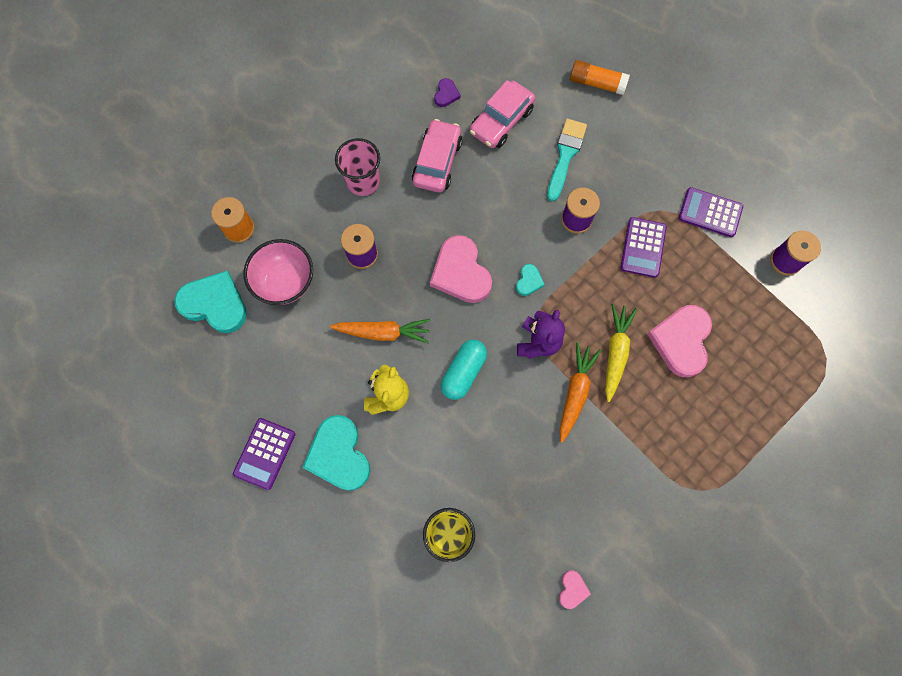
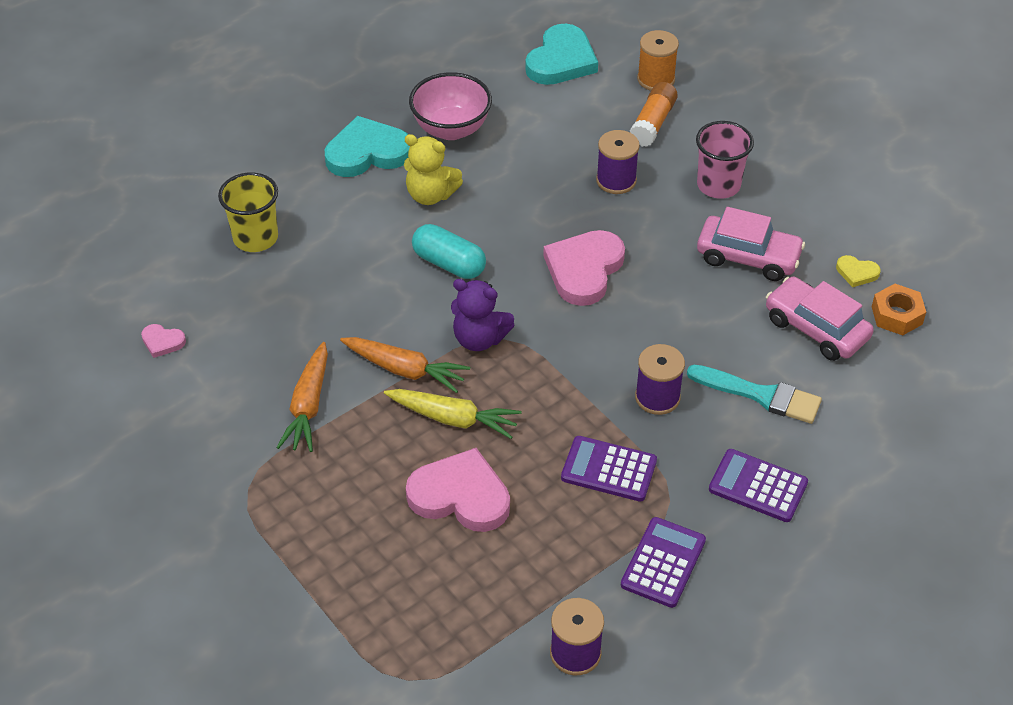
camera: 95 degrees right, 25 degrees down
(265, 453) = (381, 96): purple calculator -> purple calculator (758, 486)
(285, 282) = (583, 115): pink bowl -> pink bowl (451, 129)
(382, 332) = (510, 194): orange carrot -> orange carrot (308, 405)
(446, 94) = (857, 273): purple heart -> yellow heart
(461, 272) = (584, 270): pink heart -> pink heart turned 45 degrees counterclockwise
(483, 72) = (896, 315): none -> orange nut
(529, 281) = (566, 337): turquoise heart -> none
(596, 83) = (889, 446): orange glue stick -> orange glue stick (653, 123)

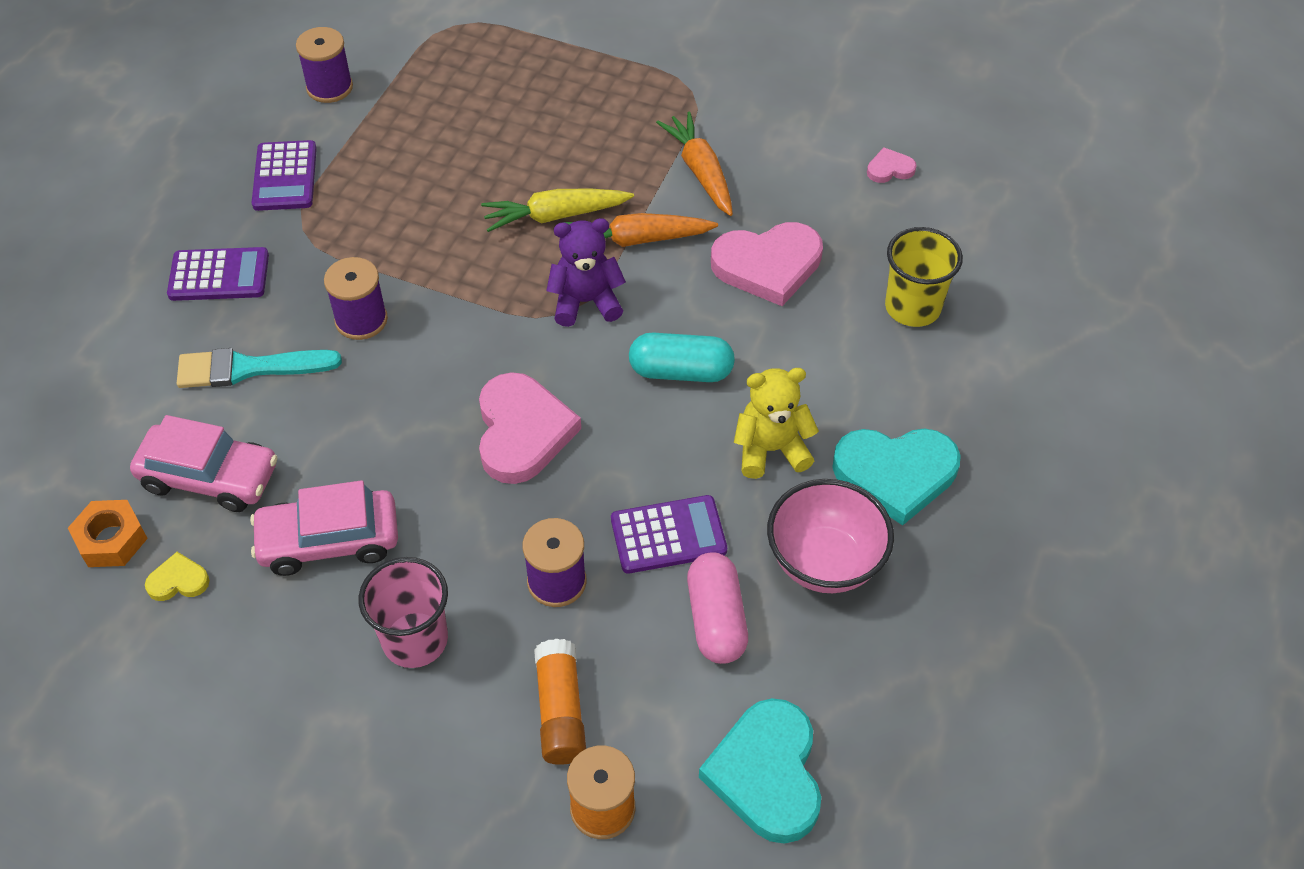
camera: 150 degrees right, 5 degrees up
(367, 152) = (895, 474): turquoise heart -> turquoise heart turned 45 degrees clockwise
(460, 496) = (502, 156): pink heart -> pink heart (768, 265)
(536, 128) = (716, 619): none -> pink capsule
(609, 469) = (375, 232): purple calculator -> purple calculator (668, 535)

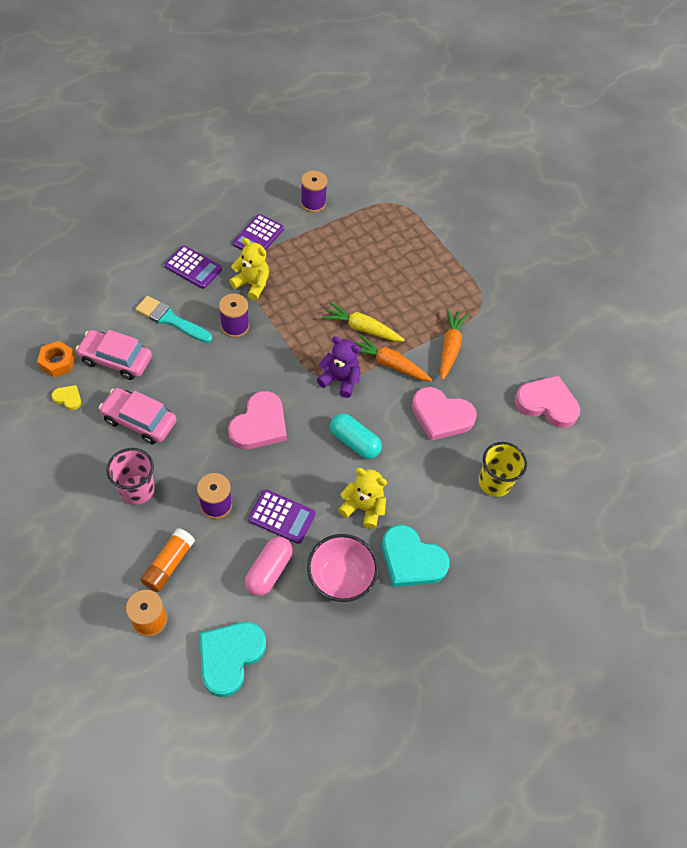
camera: 30 degrees right, 5 degrees up
(210, 477) = (116, 360): pink car -> pink car turned 150 degrees clockwise
(335, 248) = (252, 284): none -> yellow teddy bear
(889, 169) = (547, 403): pink heart -> pink heart, size x2.16

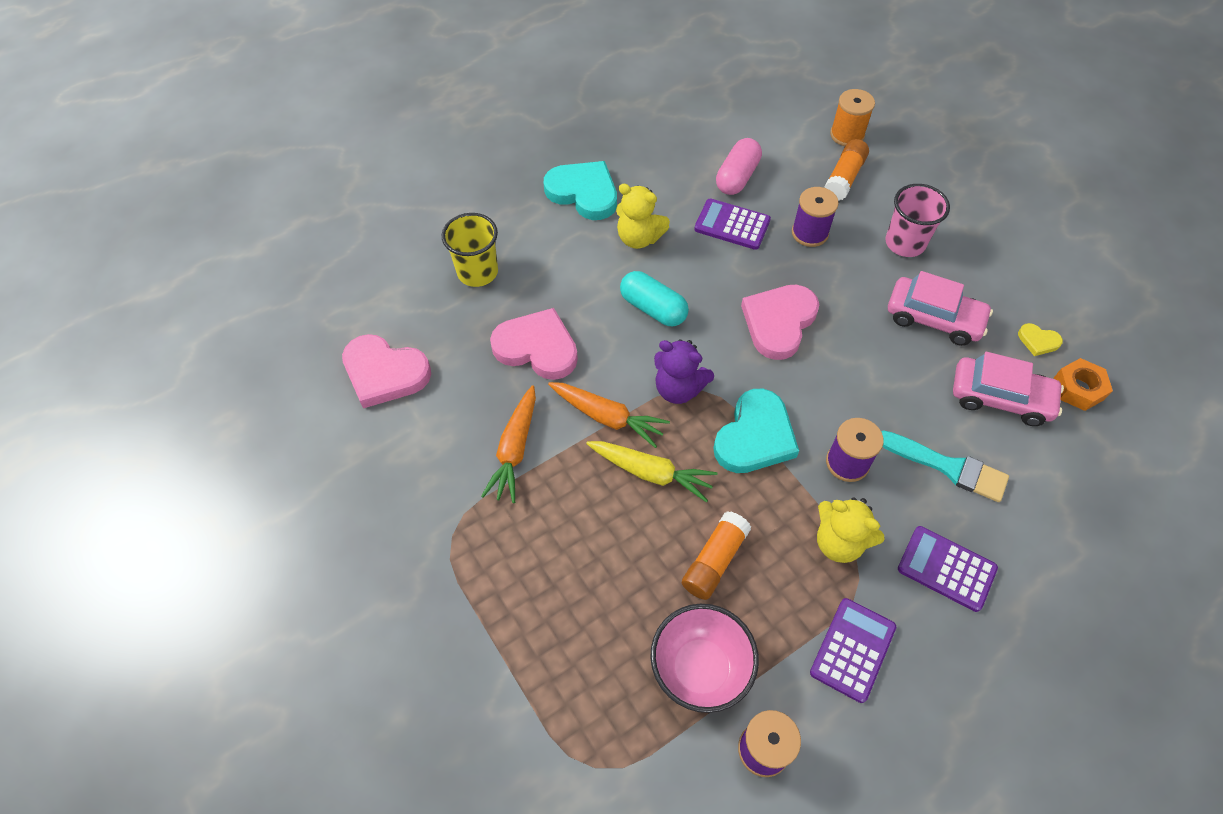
camera: 175 degrees left, 0 degrees up
(230, 657) = (761, 112): turquoise heart -> turquoise heart (755, 436)
(327, 280) = (714, 561): none -> orange glue stick
(340, 578) = (660, 174): pink bowl -> pink bowl (700, 669)

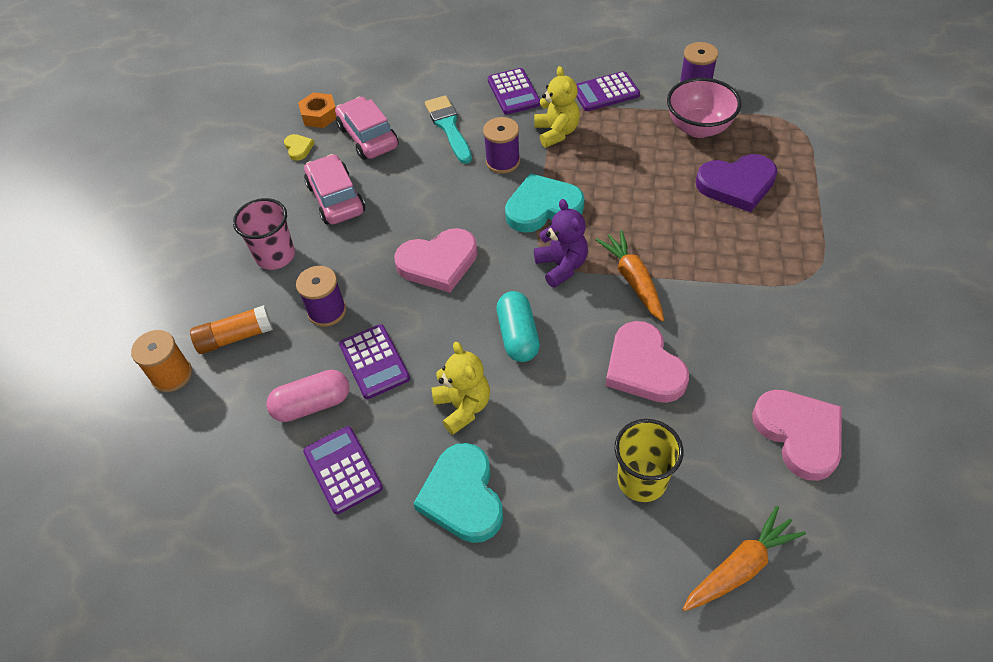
camera: 135 degrees left, 5 degrees down
(515, 449) = (723, 302): orange carrot -> orange carrot (739, 567)
(596, 605) = (737, 185): none -> purple heart
(650, 472) = (635, 229): yellow carrot -> none
(671, 160) = (343, 470): none -> purple calculator
(714, 561) = (641, 164): orange glue stick -> none

